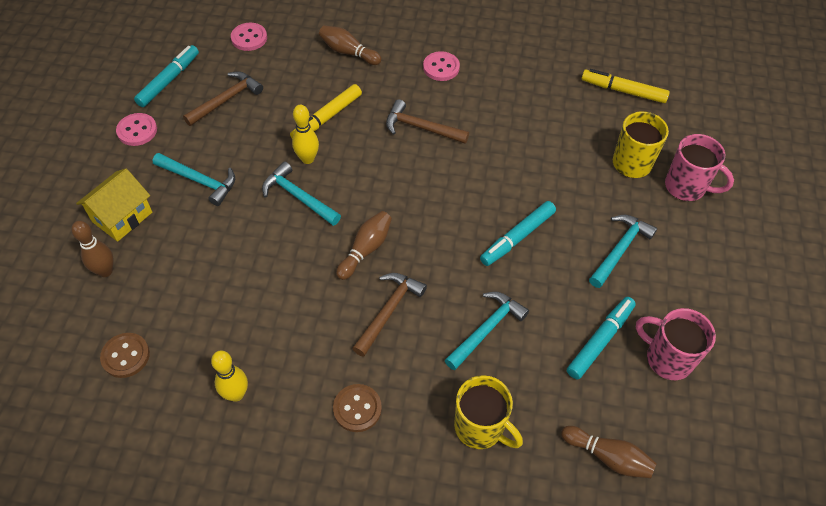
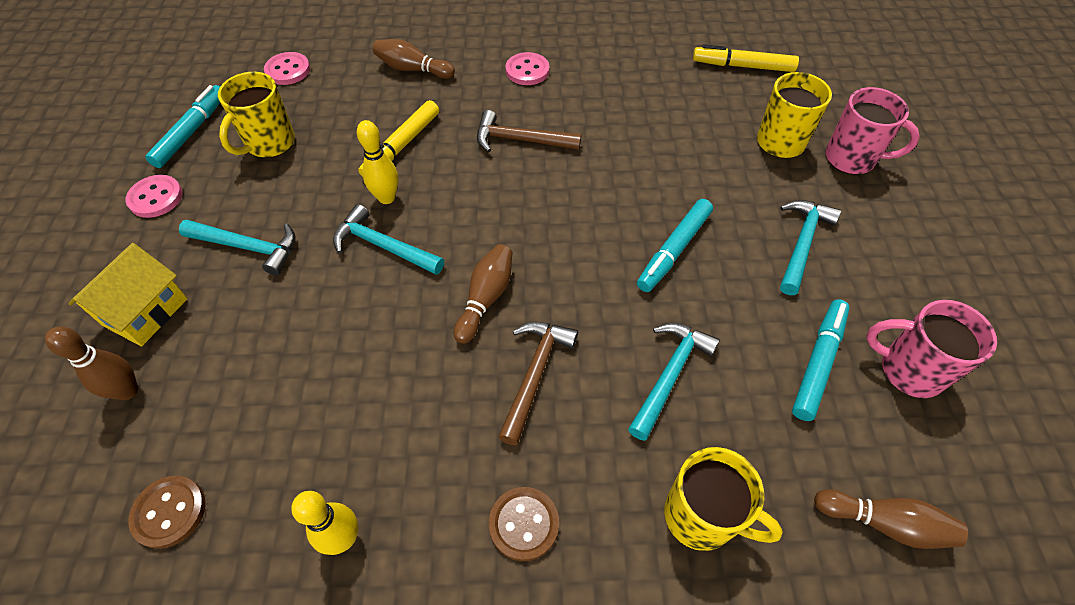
camera: 10 degrees left, 0 degrees up
(226, 99) = (269, 143): brown hammer -> yellow mug

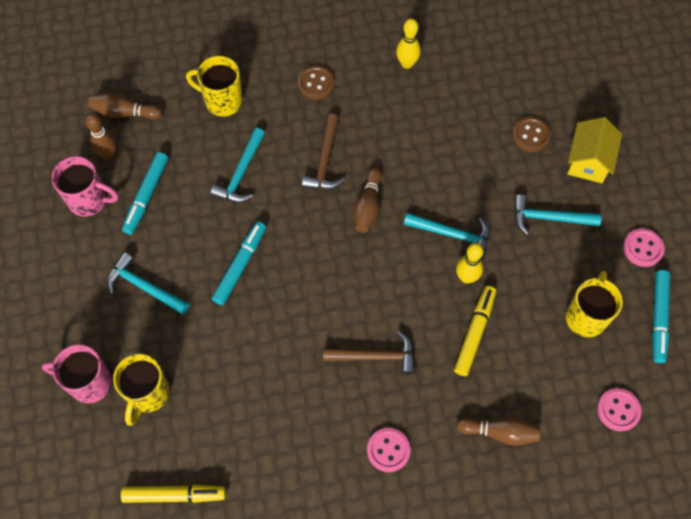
camera: 170 degrees right, 10 degrees up
(128, 391) = (565, 113): brown bowling pin -> brown bowling pin (108, 154)
(169, 512) = (502, 61): brown button -> brown button (530, 135)
(801, 243) = (144, 287): turquoise hammer -> turquoise hammer turned 105 degrees clockwise

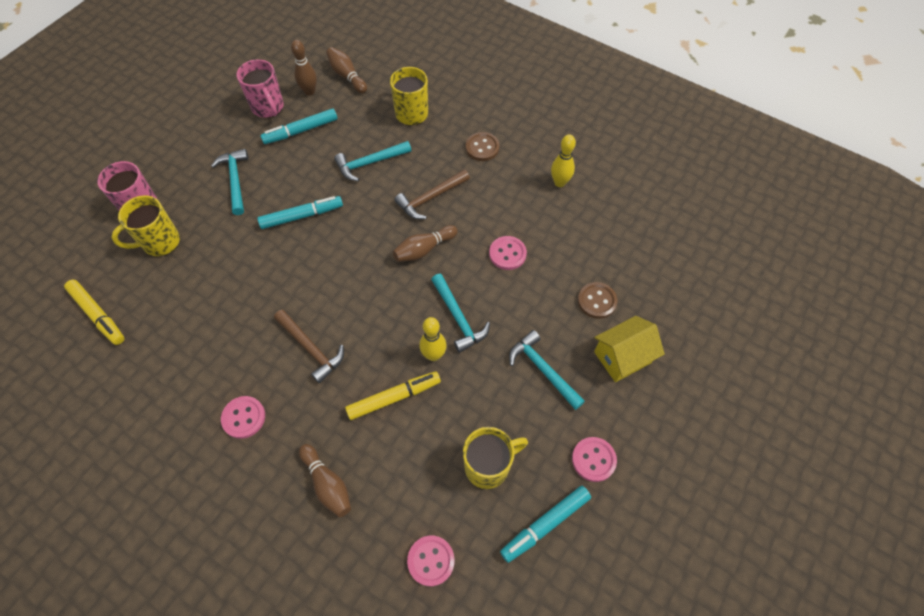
camera: 45 degrees right, 5 degrees down
(432, 154) = (507, 254): none -> pink button

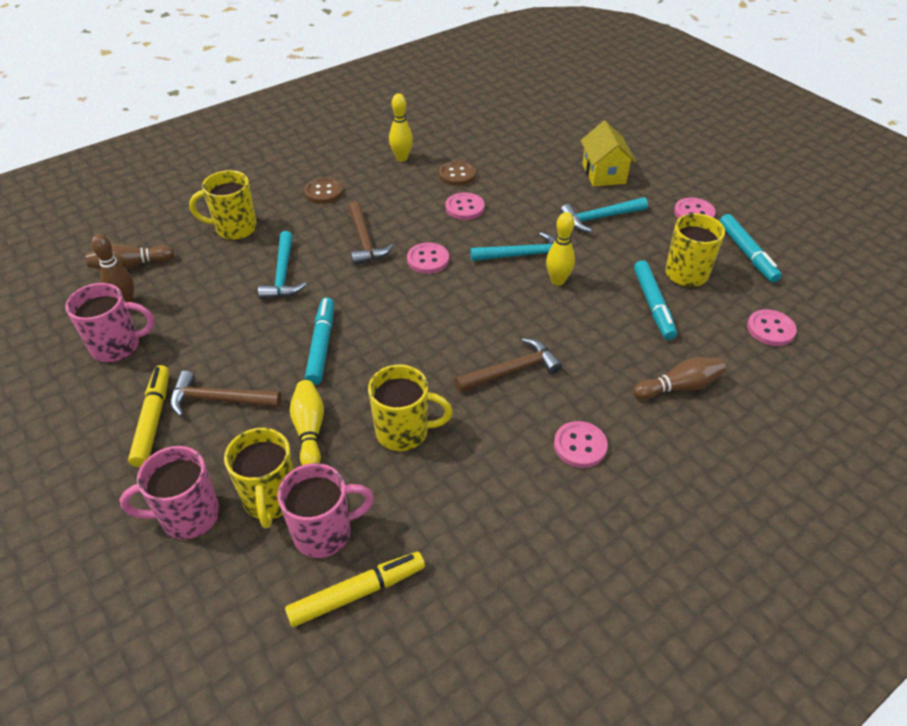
camera: 70 degrees left, 15 degrees down
(139, 281) = (324, 532): none -> pink mug
(220, 240) = (309, 430): none -> yellow bowling pin
(231, 296) = (404, 432): none -> yellow mug
(235, 180) = (219, 400): turquoise hammer -> brown hammer
(301, 131) = (185, 322): turquoise marker -> turquoise marker (652, 305)
(394, 398) = (595, 318): yellow marker -> yellow marker (153, 420)
(424, 249) = (428, 260): brown bowling pin -> pink button
(597, 301) = (542, 172): brown button -> brown button (457, 175)

